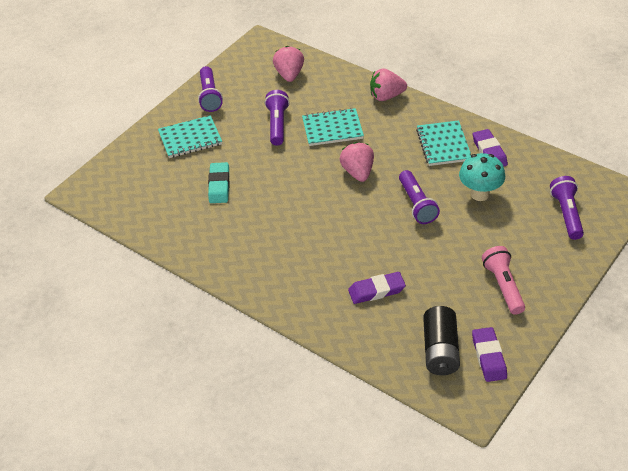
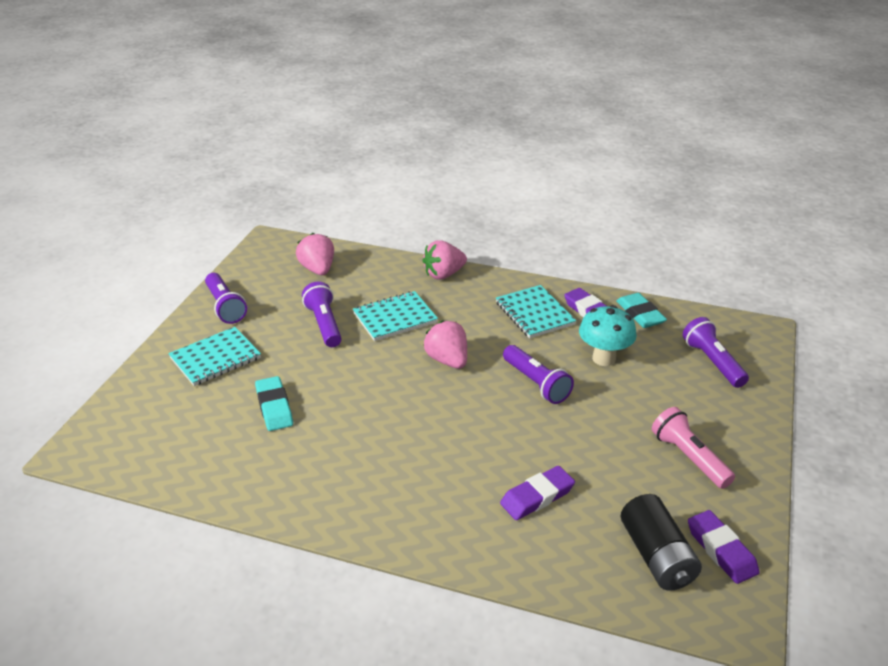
camera: 20 degrees left, 10 degrees down
(530, 161) = (640, 314): none -> turquoise eraser

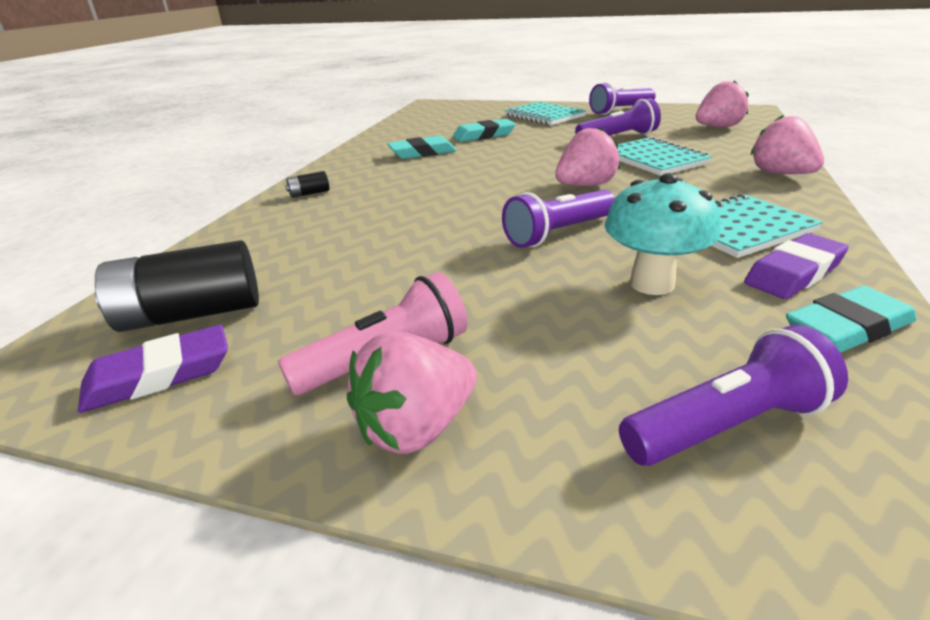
camera: 90 degrees right, 5 degrees down
(321, 454) = (422, 153): none -> turquoise eraser
(430, 531) = (309, 193): none -> black battery
(537, 497) = (336, 238): purple eraser -> none
(735, 445) = (416, 428): none -> pink strawberry

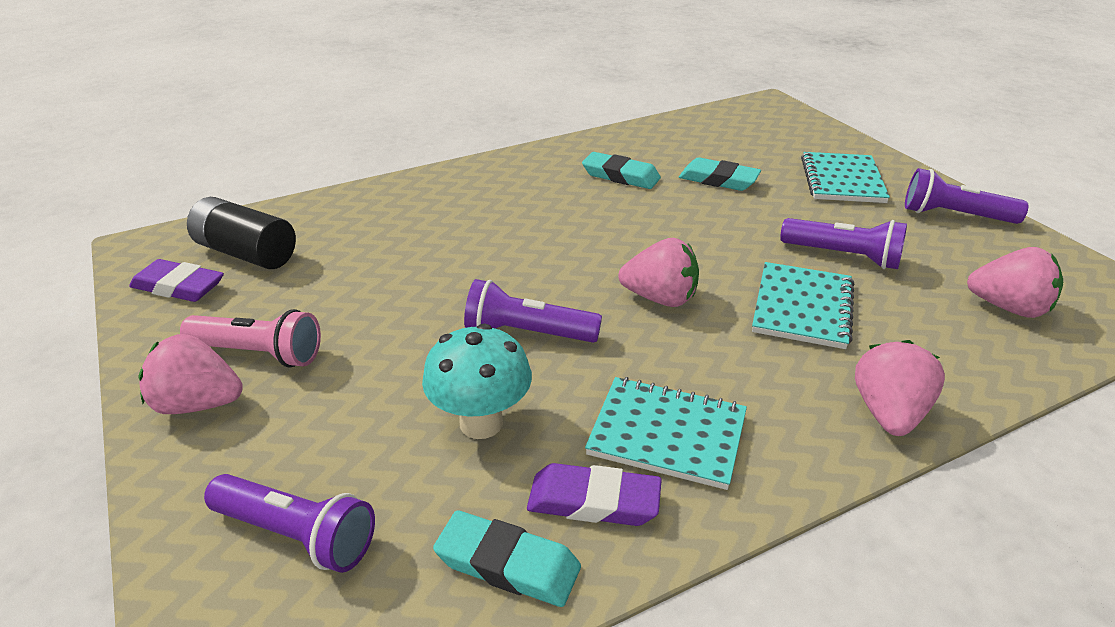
camera: 45 degrees right, 5 degrees up
(309, 193) = (462, 181): black battery -> none

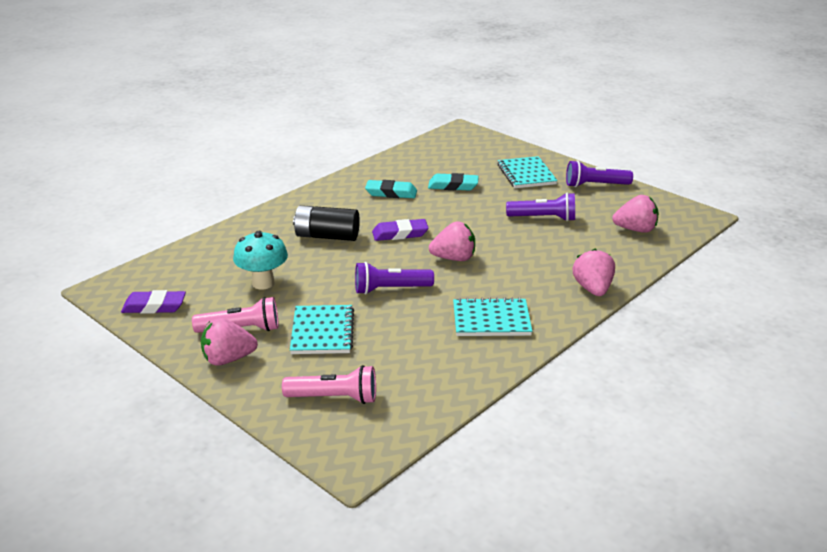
camera: 20 degrees left, 5 degrees down
(247, 253) = (181, 280): black battery -> black battery (327, 236)
(296, 535) = (334, 398): purple flashlight -> pink flashlight
(481, 423) = (394, 335): turquoise mushroom -> turquoise mushroom (263, 283)
(508, 564) = (445, 385): turquoise eraser -> none
(593, 501) = (471, 353): purple eraser -> purple eraser (400, 234)
(802, 308) = (532, 249): turquoise notebook -> turquoise notebook (322, 332)

